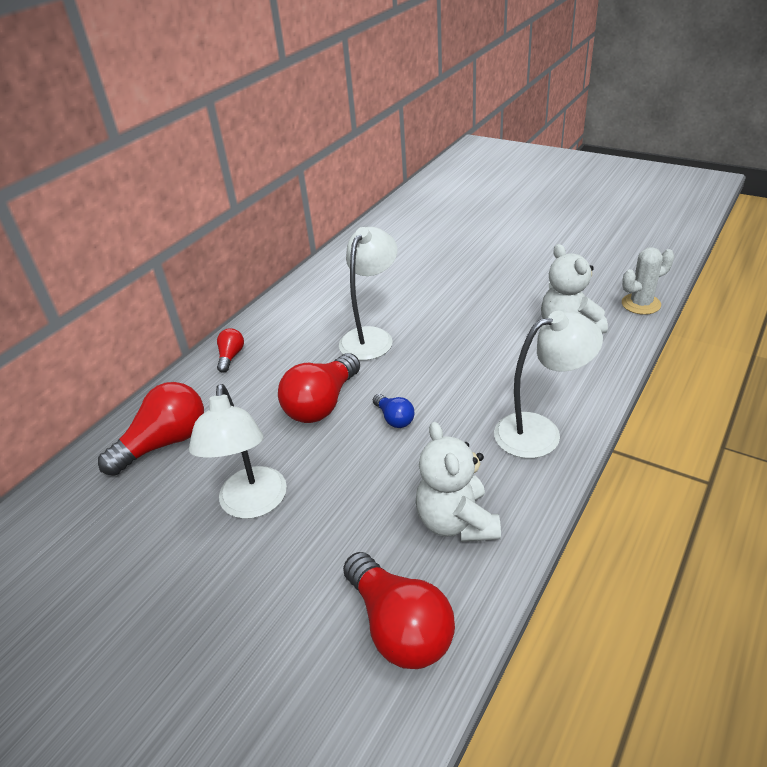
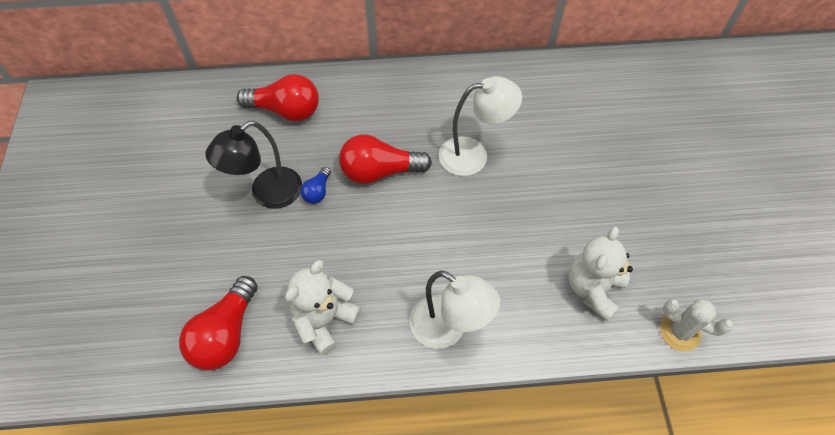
camera: 50 degrees right, 20 degrees up
(231, 357) = (387, 85): red light bulb -> none
(252, 504) = (267, 194): white lamp -> black lamp
(394, 418) = (396, 225): blue light bulb -> blue light bulb (317, 191)

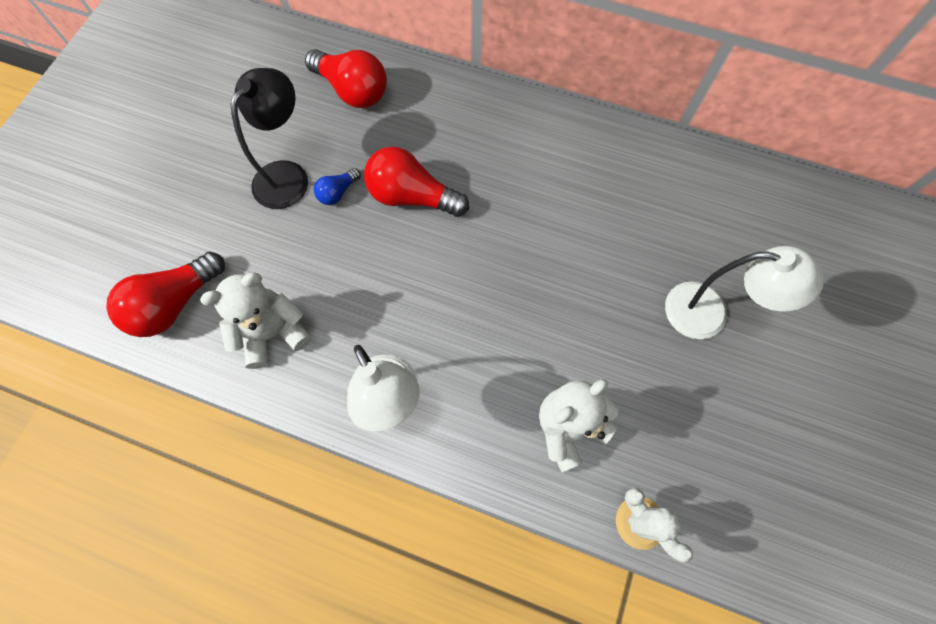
camera: 25 degrees right, 10 degrees up
(267, 194) = (287, 175): black lamp -> black lamp turned 135 degrees clockwise
(473, 155) = (522, 218): white lamp -> white lamp (709, 314)

